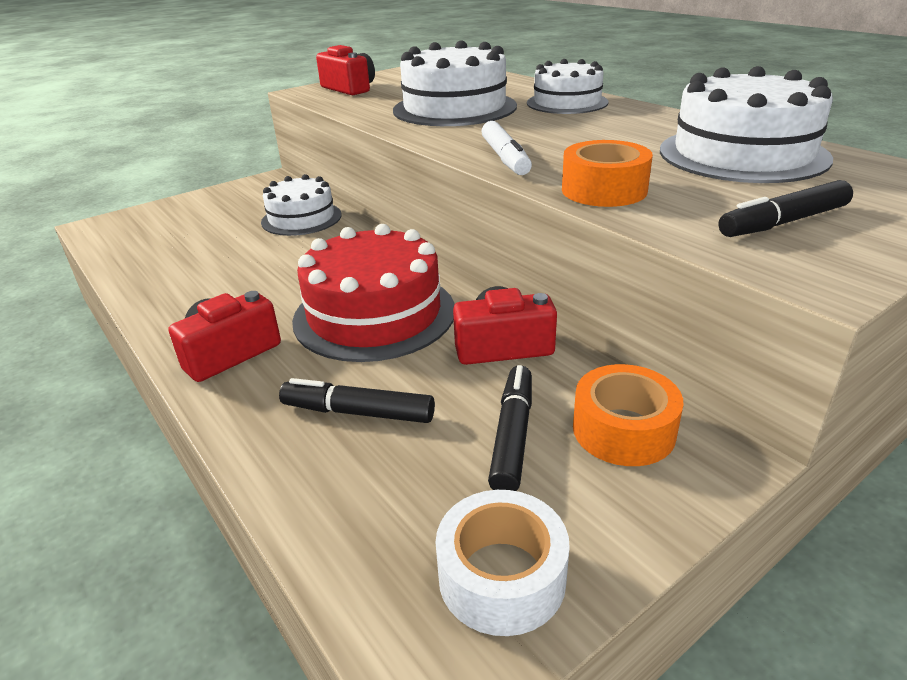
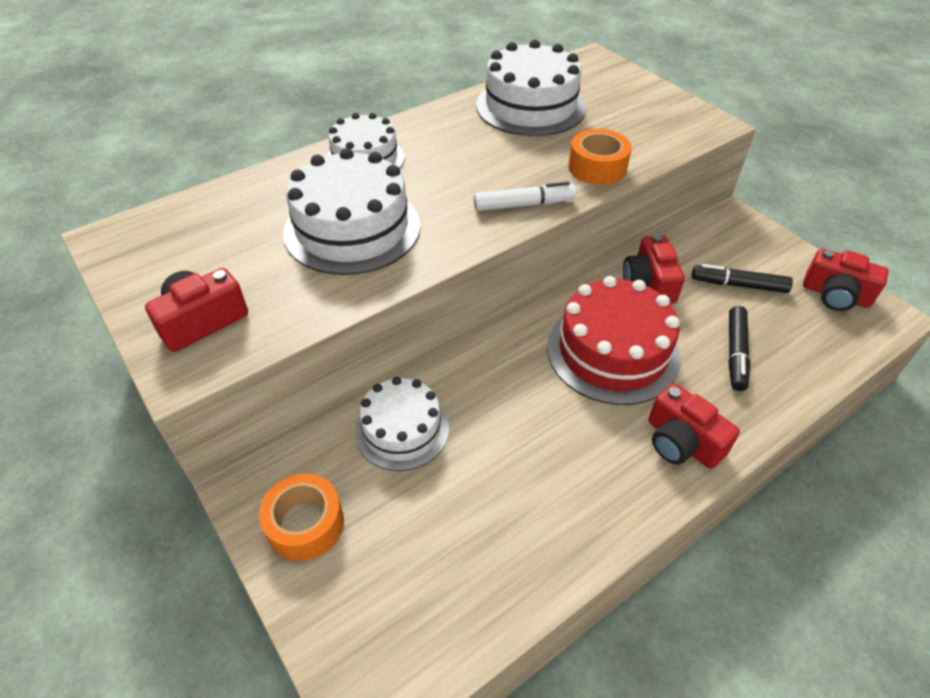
camera: 90 degrees left, 15 degrees up
(502, 576) = (835, 295): white tape -> red camera
(623, 430) = (722, 244): orange tape -> orange tape (305, 524)
(783, 222) = (646, 118): black marker -> none

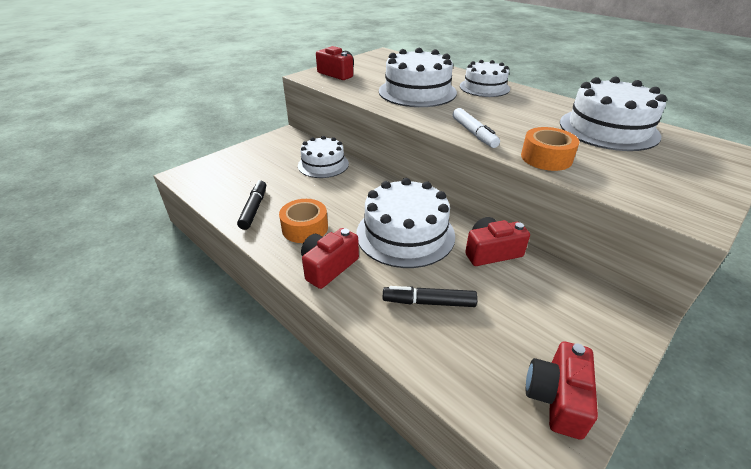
camera: 80 degrees right, 10 degrees down
(305, 524) = (268, 149): orange tape -> orange tape (305, 228)
(612, 352) = (405, 234): red cake -> white cake
(738, 285) = (524, 310): black marker -> black marker (254, 209)

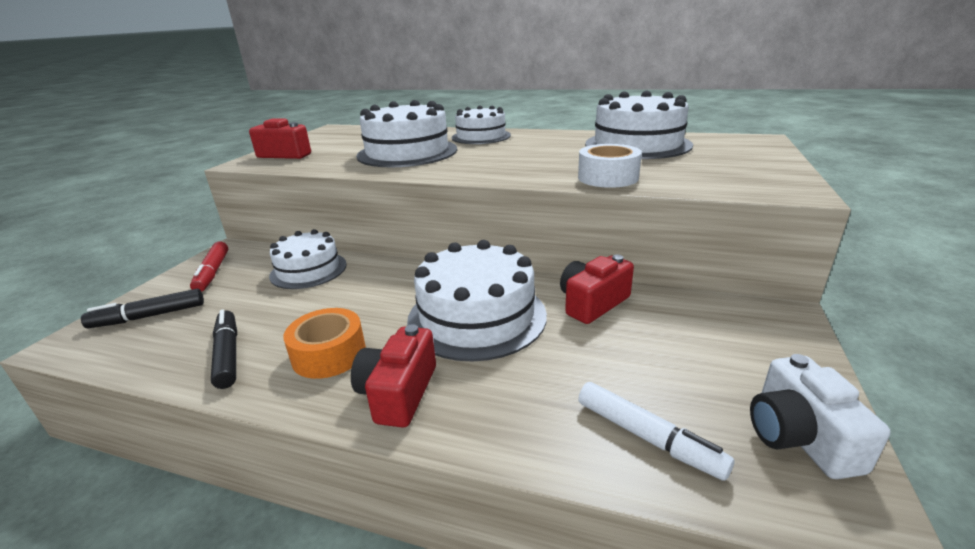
camera: 25 degrees left, 10 degrees down
(269, 149) = (212, 272): none -> red marker
(428, 302) = (567, 386): black marker -> black marker (149, 316)
(474, 133) = (510, 174): white marker -> white marker (647, 437)
(546, 158) = (608, 177): orange tape -> white tape
(557, 398) = (799, 436): red camera -> white camera

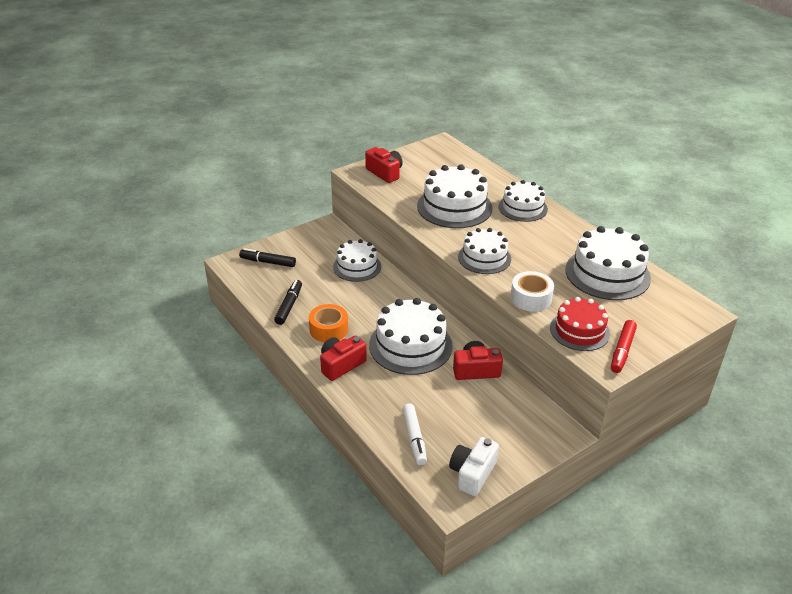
camera: 35 degrees right, 10 degrees up
(212, 272) = (309, 243): red marker -> red marker (622, 351)
(501, 170) = (484, 258): none -> white cake
(705, 180) = (579, 330): none -> red cake

